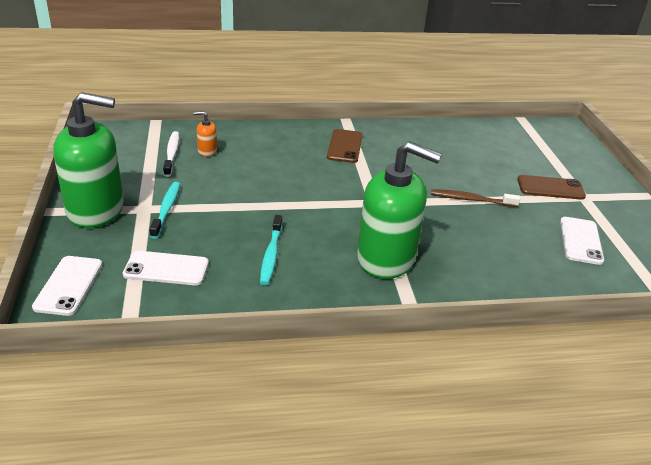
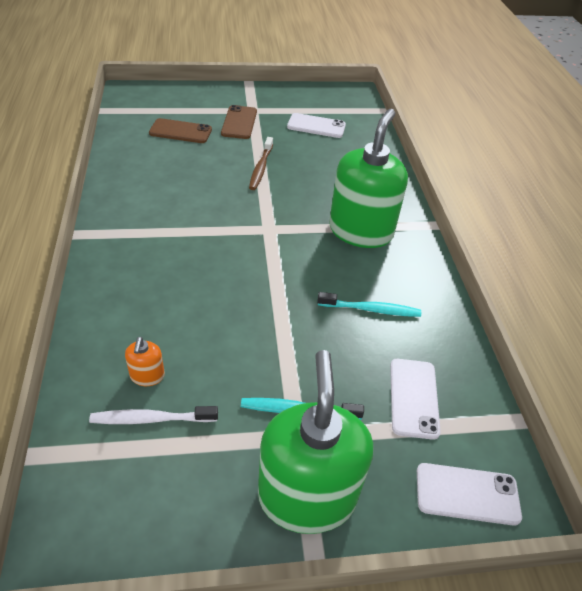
camera: 90 degrees left, 10 degrees up
(344, 146) = (149, 240): brown phone -> brown phone (180, 131)

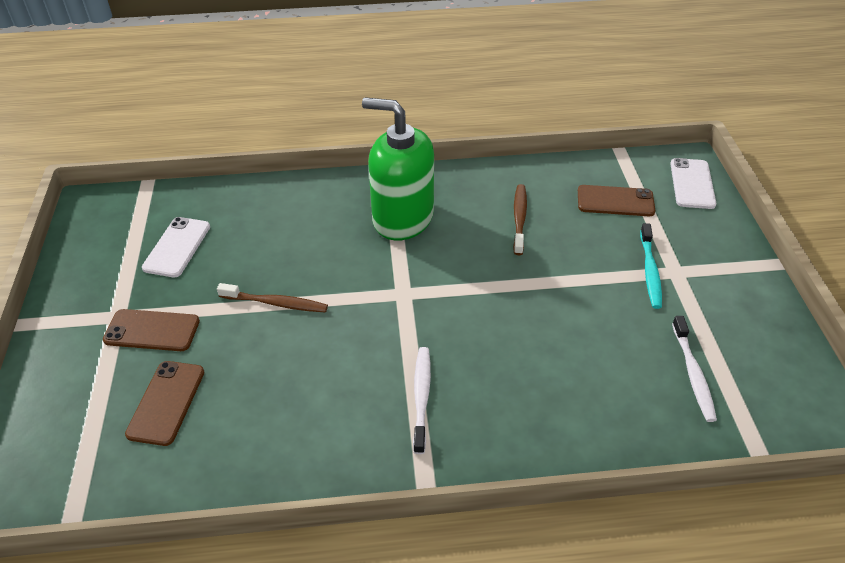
camera: 85 degrees left, 0 degrees up
(147, 376) = (645, 383): orange soap dispenser -> none
(162, 234) = (421, 397): none -> white toothbrush
(307, 496) = (727, 267): green soap dispenser -> none
(371, 309) = (519, 218): turquoise toothbrush -> brown toothbrush
(413, 398) = (615, 201): white phone -> brown phone

